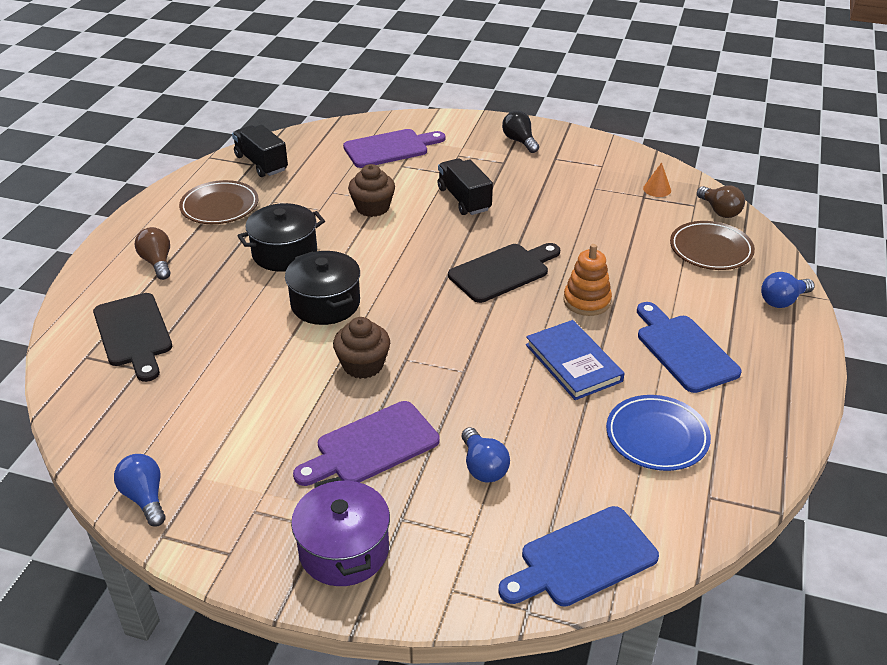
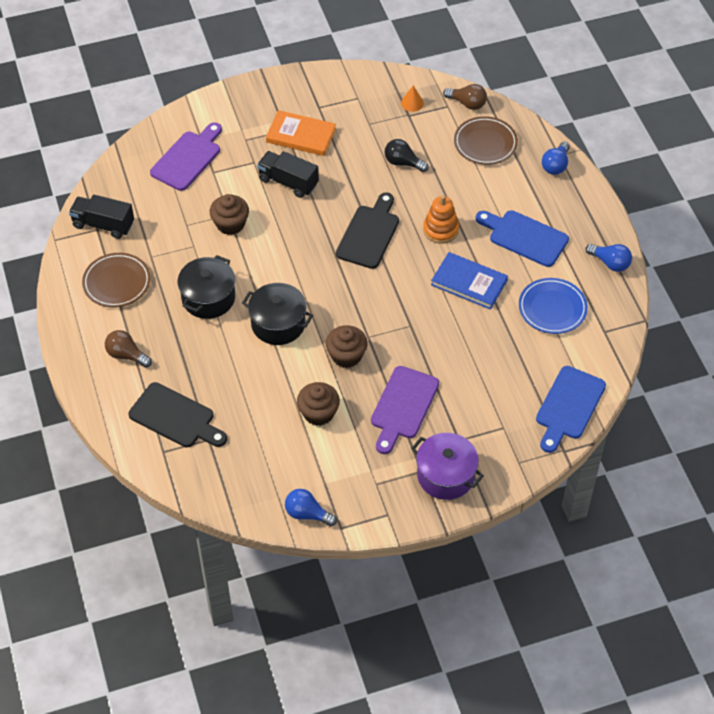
camera: 35 degrees left, 15 degrees up
(273, 403) = (318, 413): none -> brown cupcake
(483, 467) = (475, 383): blue light bulb -> blue light bulb (610, 263)
(514, 171) = (301, 136): none -> orange book
(519, 141) = (278, 102): black light bulb -> black light bulb (403, 163)

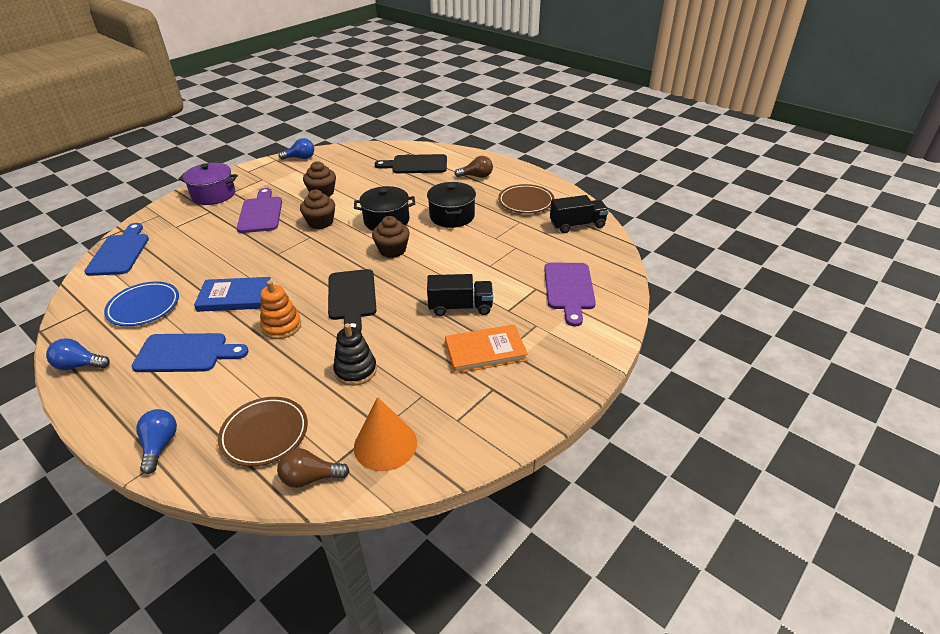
camera: 150 degrees right, 15 degrees down
(230, 224) = (481, 260): brown cupcake -> brown cupcake (392, 250)
(403, 163) = (355, 370): black light bulb -> black stacking toy
(412, 103) = (385, 444): orange cone -> orange cone, size x1.96

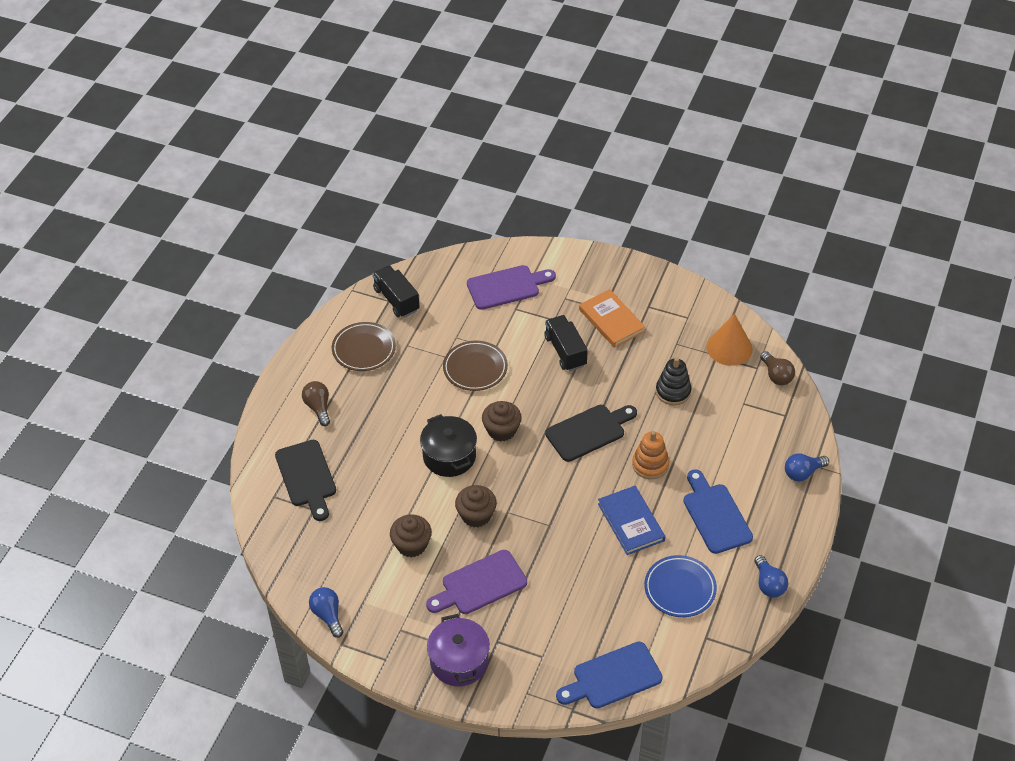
camera: 110 degrees left, 10 degrees up
(264, 434) = (759, 417): brown plate -> brown plate (475, 368)
(452, 216) = (417, 403): black pot -> none

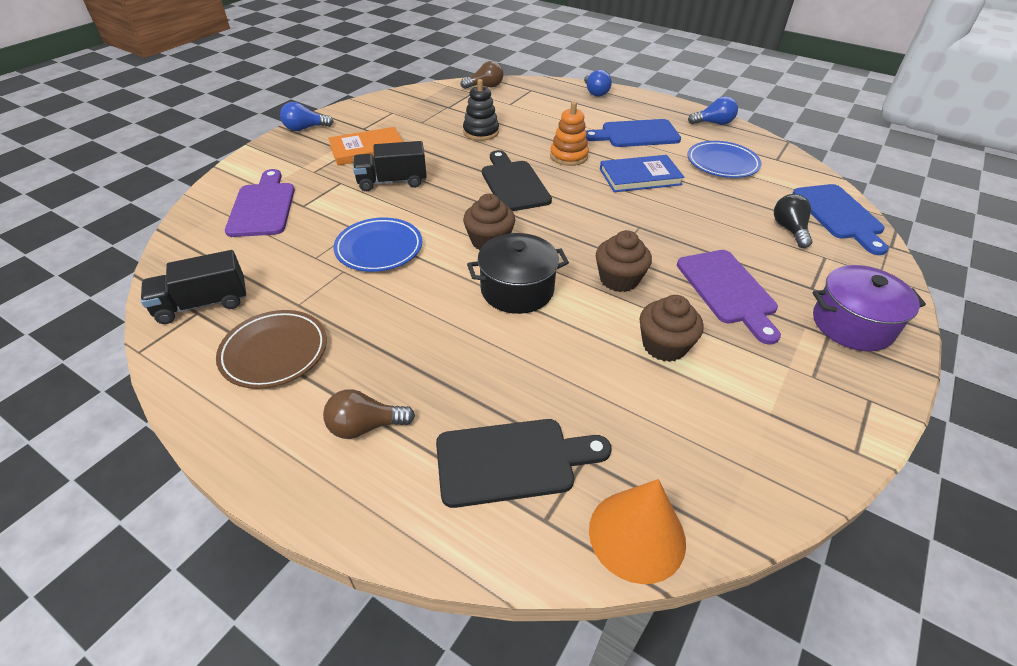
camera: 80 degrees left, 5 degrees down
(328, 615) = (804, 464): blue light bulb -> blue light bulb (305, 128)
(475, 368) = (379, 248): brown plate -> blue plate
(576, 634) = (789, 230): none -> black light bulb
(729, 348) = (442, 100): orange cone -> orange cone (637, 535)

